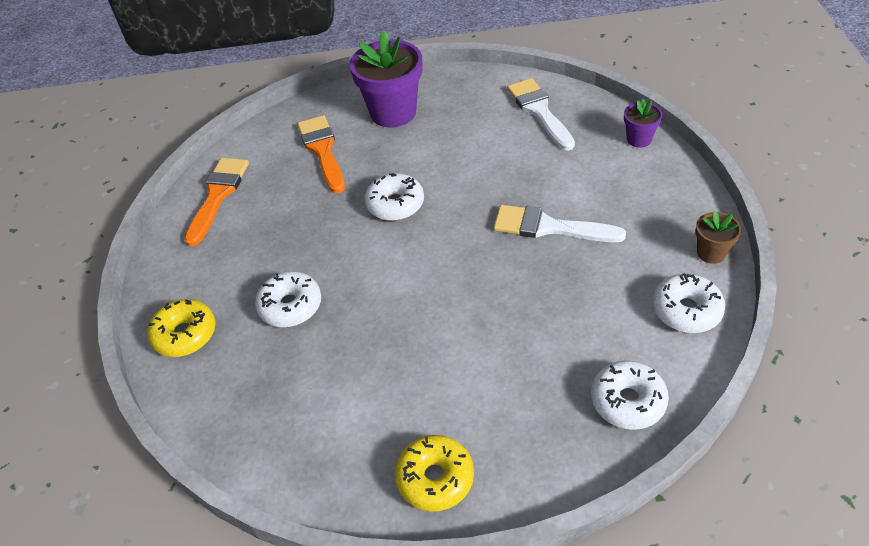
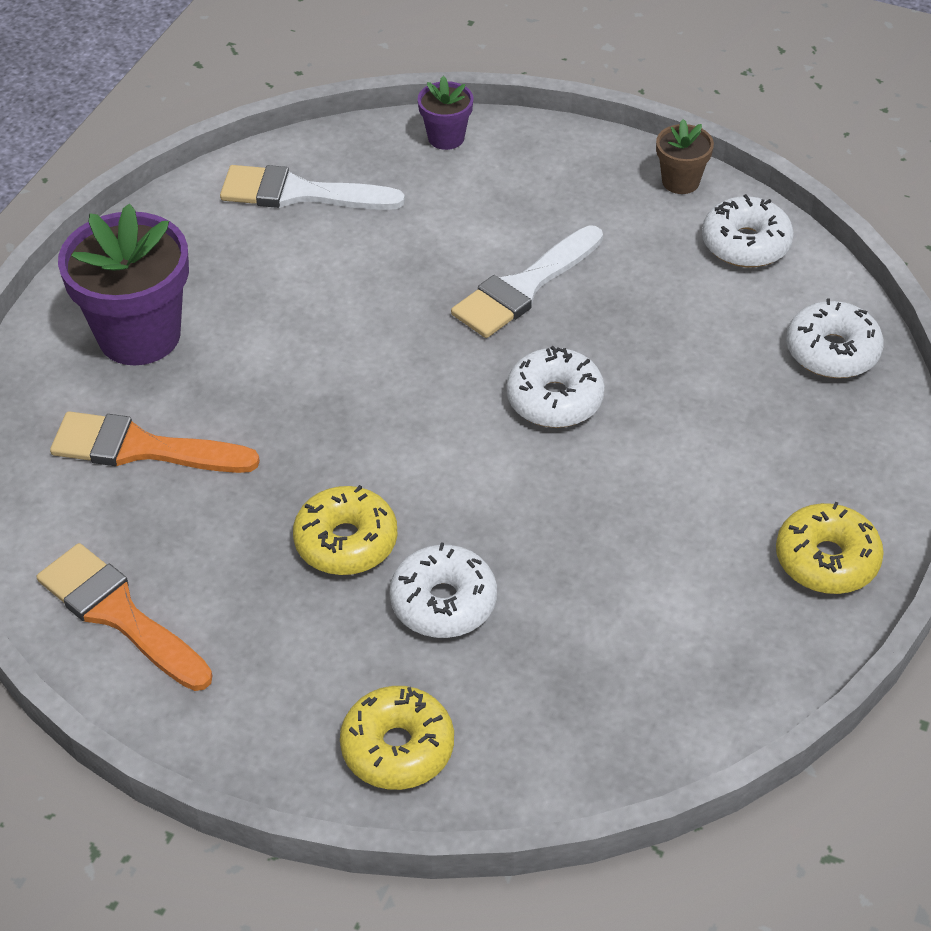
camera: 65 degrees left, 0 degrees up
(309, 248) = (346, 542): none -> yellow donut
(395, 204) = (343, 413): white donut -> white donut (554, 399)

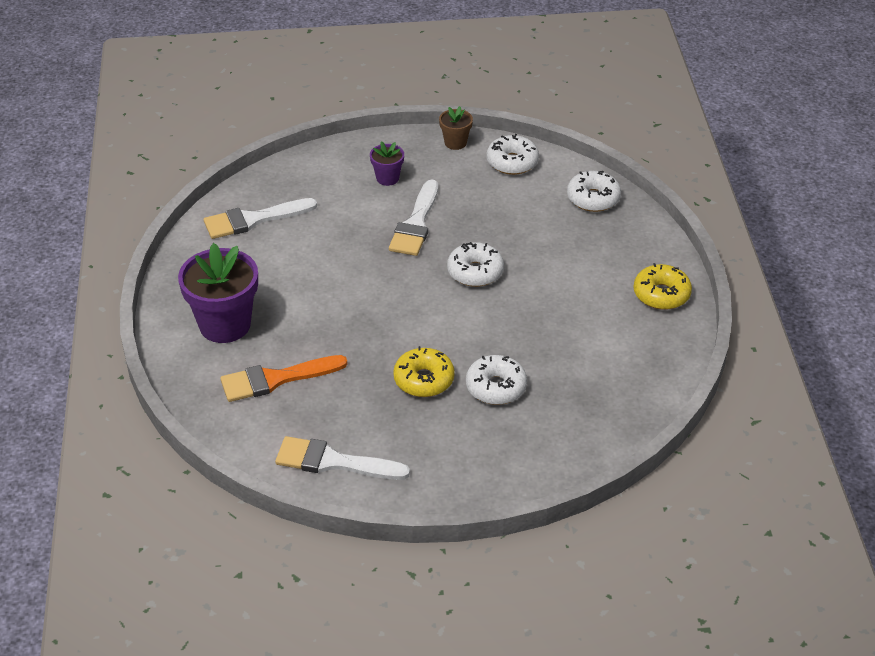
camera: 30 degrees left, 5 degrees down
(119, 614) = (333, 462): orange brush -> white brush
(397, 748) = (526, 460): yellow donut -> none
(446, 137) = (312, 163): purple flower pot -> purple flower pot (387, 178)

